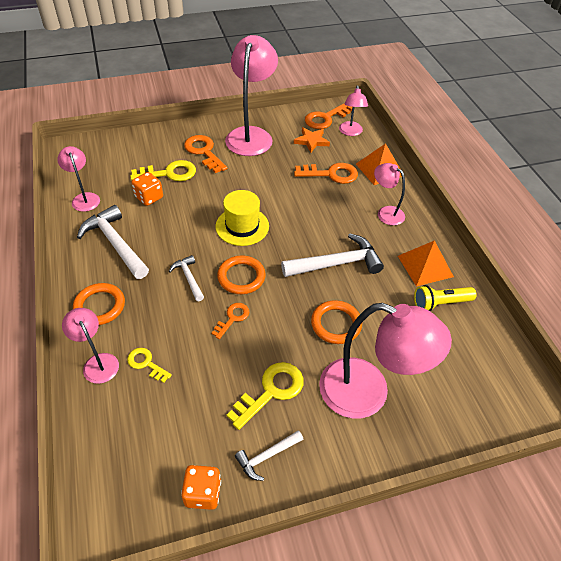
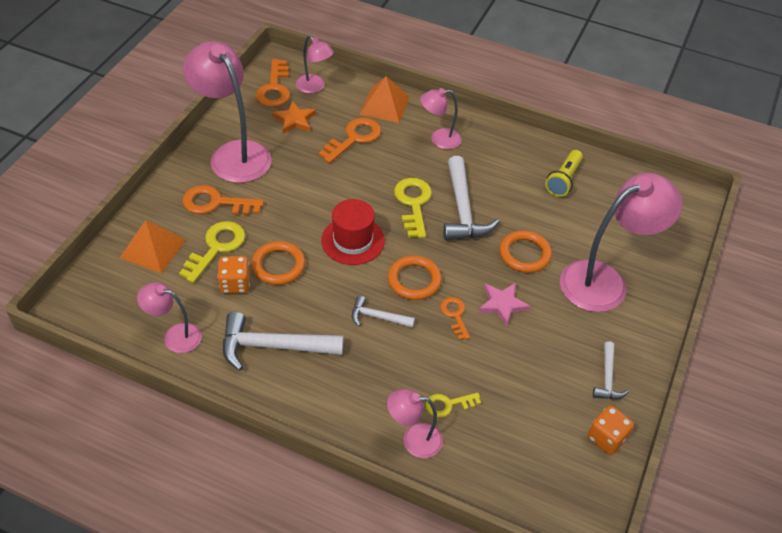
camera: 50 degrees left, 0 degrees up
(100, 306) = (346, 403): orange ring -> orange ring (278, 265)
(242, 226) = (353, 240): yellow hat -> red hat
(271, 391) = (552, 337): yellow key -> yellow key (413, 203)
(272, 340) = (502, 304): none -> pink star
(336, 263) = (463, 209): white hammer -> white hammer turned 150 degrees clockwise
(425, 266) = (519, 160): orange pyramid -> orange pyramid (153, 248)

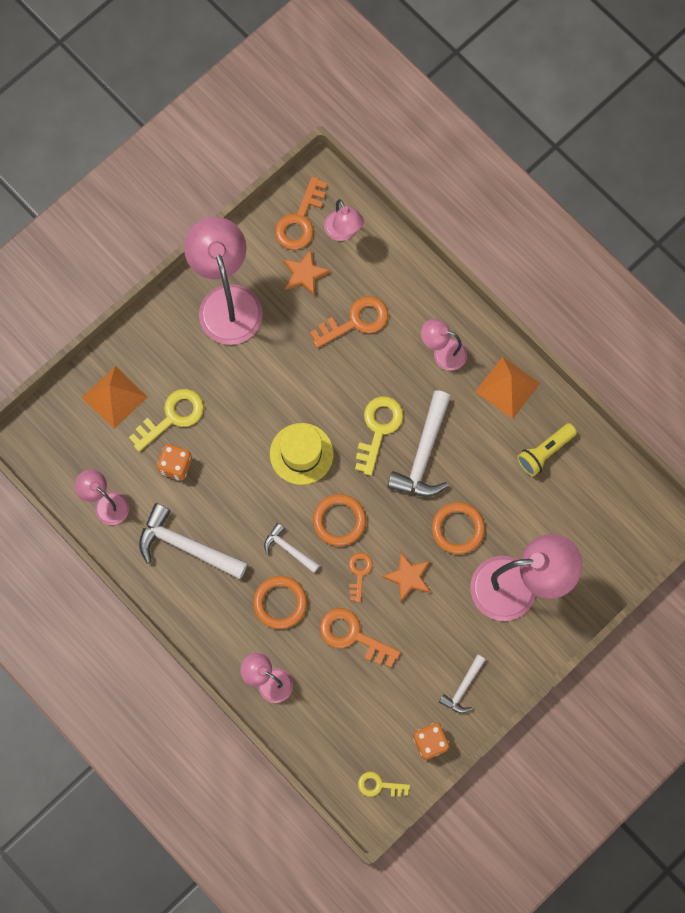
camera: 25 degrees right, 25 degrees up
(215, 203) = (189, 361): orange key -> orange key (352, 635)
(278, 265) = (221, 458): orange ring -> orange ring (280, 603)
(353, 240) = (301, 454): red hat -> yellow hat
(384, 105) = (407, 284): orange pyramid -> orange pyramid (507, 387)
(448, 405) = (311, 660): yellow key -> yellow key (379, 785)
(502, 304) = (408, 577): pink star -> orange star

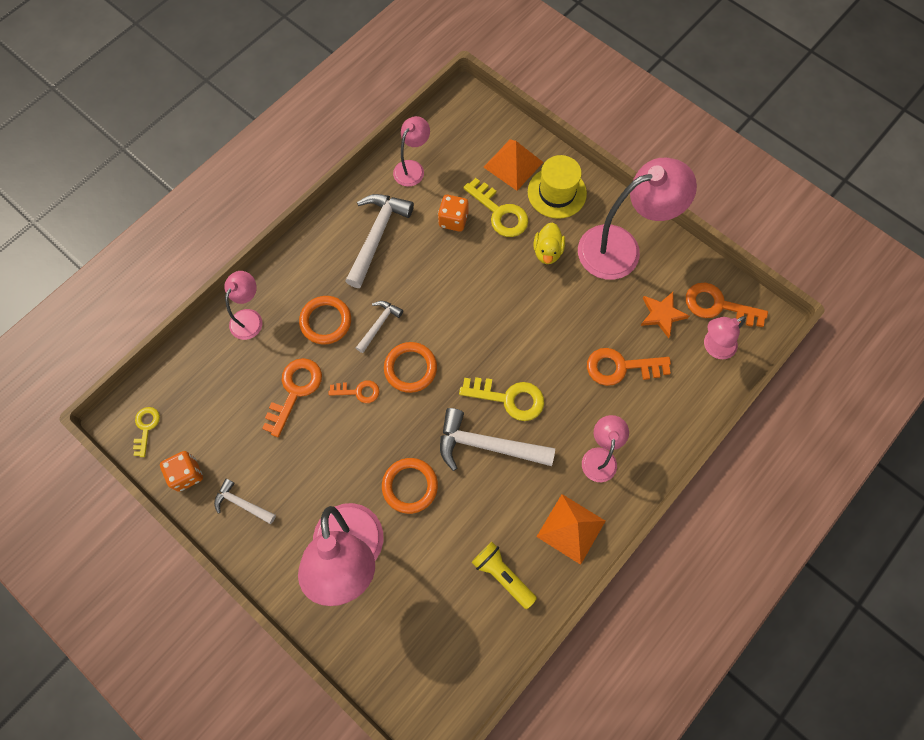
camera: 85 degrees right, 5 degrees down
(223, 374) = (547, 251): none -> yellow duck
(301, 454) = (475, 327): yellow hat -> yellow hat (557, 192)
(356, 321) = (620, 367): orange key -> orange key turned 120 degrees clockwise
(408, 577) = (356, 439): orange star -> none

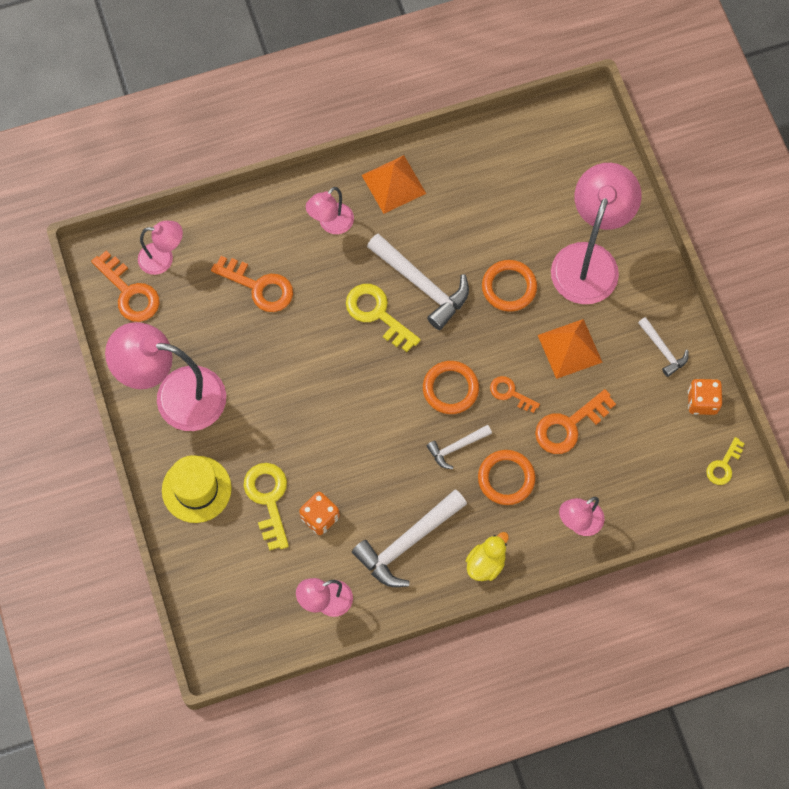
camera: 150 degrees left, 0 degrees up
(502, 575) = (472, 180): yellow flashlight -> none
(513, 164) = (219, 546): orange pyramid -> orange pyramid (570, 348)
(547, 251) = (249, 431): yellow duck -> yellow duck (486, 563)
(662, 315) = (186, 312): orange star -> none

